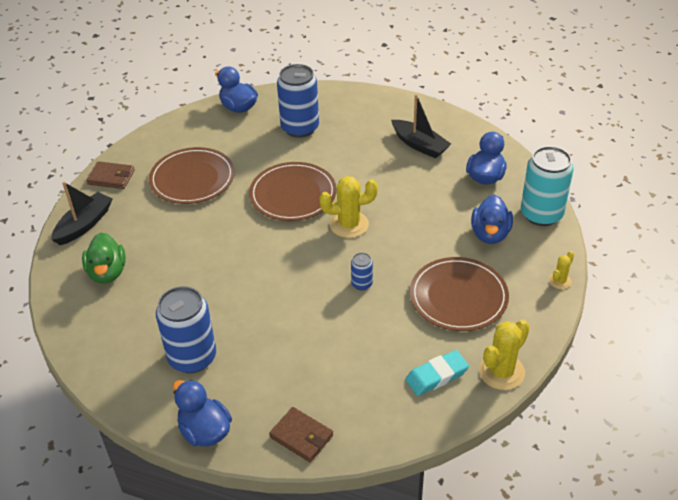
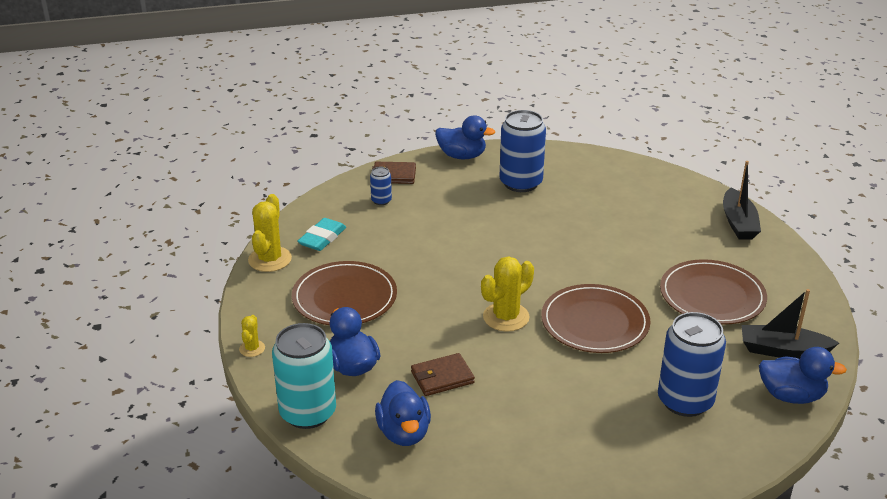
camera: 145 degrees right, 10 degrees down
(107, 273) = (661, 202): green duck -> none
(111, 177) = (786, 266): brown wallet -> brown wallet (442, 377)
(362, 284) = (442, 274): blue can -> blue can (381, 200)
(419, 145) = (519, 442): black boat -> black boat (783, 350)

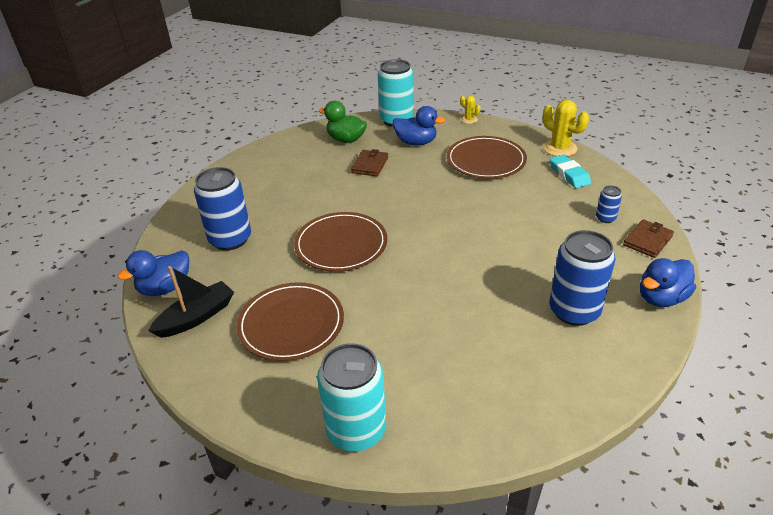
camera: 130 degrees right, 5 degrees up
(404, 433) = (346, 139): blue duck -> green duck
(506, 317) = (393, 210): yellow cactus -> none
(738, 223) = (356, 430): black boat -> turquoise can

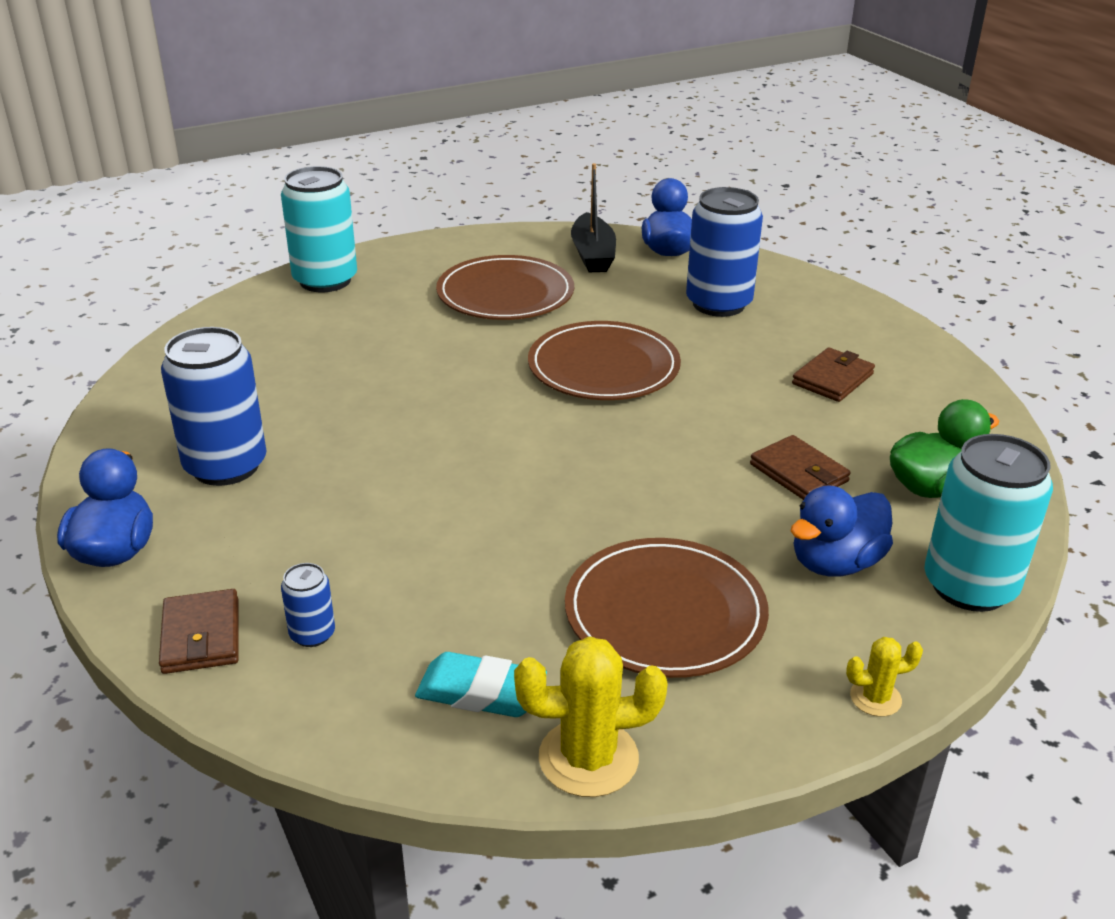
camera: 125 degrees right, 5 degrees down
(282, 181) = (832, 379): none -> brown wallet

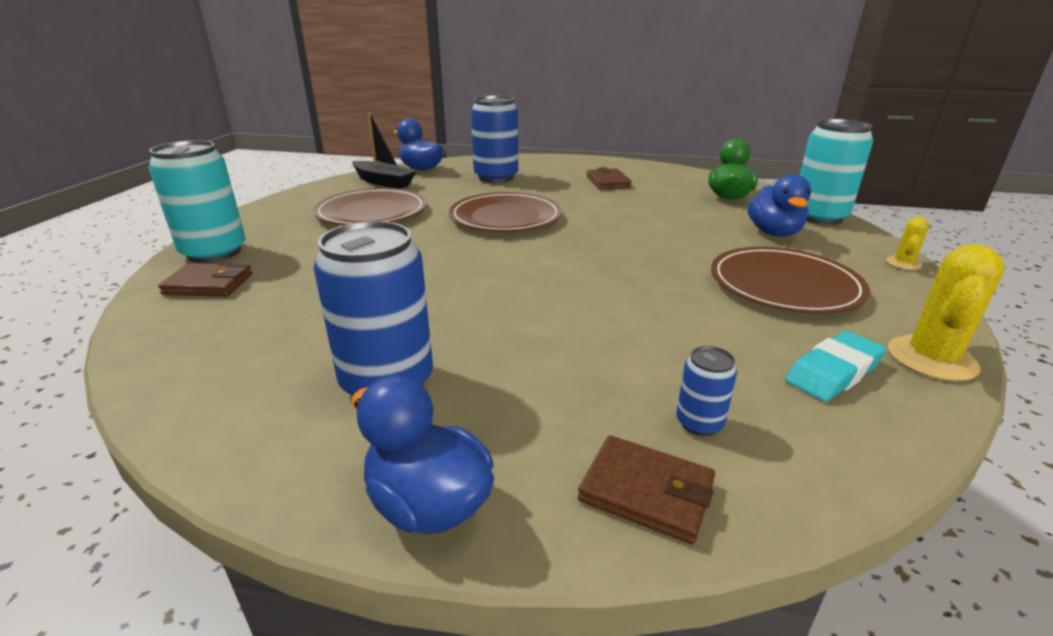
camera: 50 degrees left, 5 degrees down
(798, 473) = (682, 214): brown wallet -> brown wallet (208, 284)

